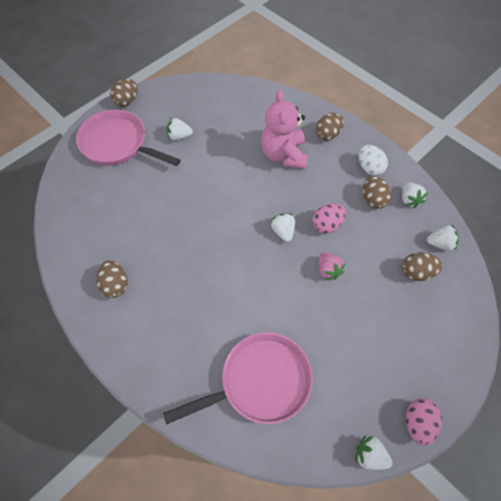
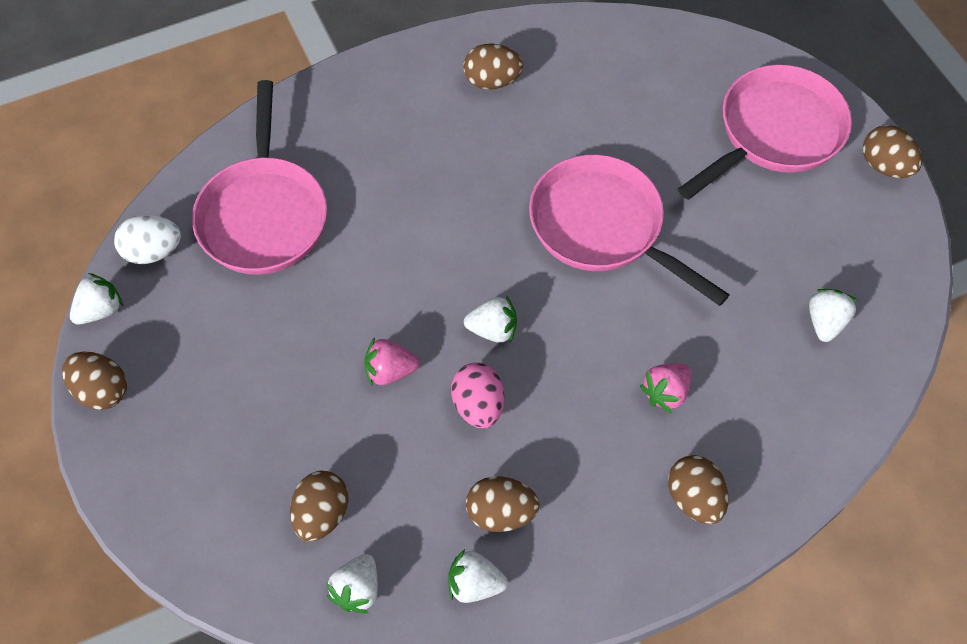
camera: 110 degrees right, 0 degrees up
(179, 136) = (767, 229): white strawberry -> white strawberry (825, 322)
(202, 201) = (602, 227): none -> pink pan
(284, 155) = (665, 393): pink teddy bear -> pink strawberry
(369, 168) = (579, 543): white egg -> white egg (153, 251)
(417, 423) = (102, 390): pink egg -> brown egg

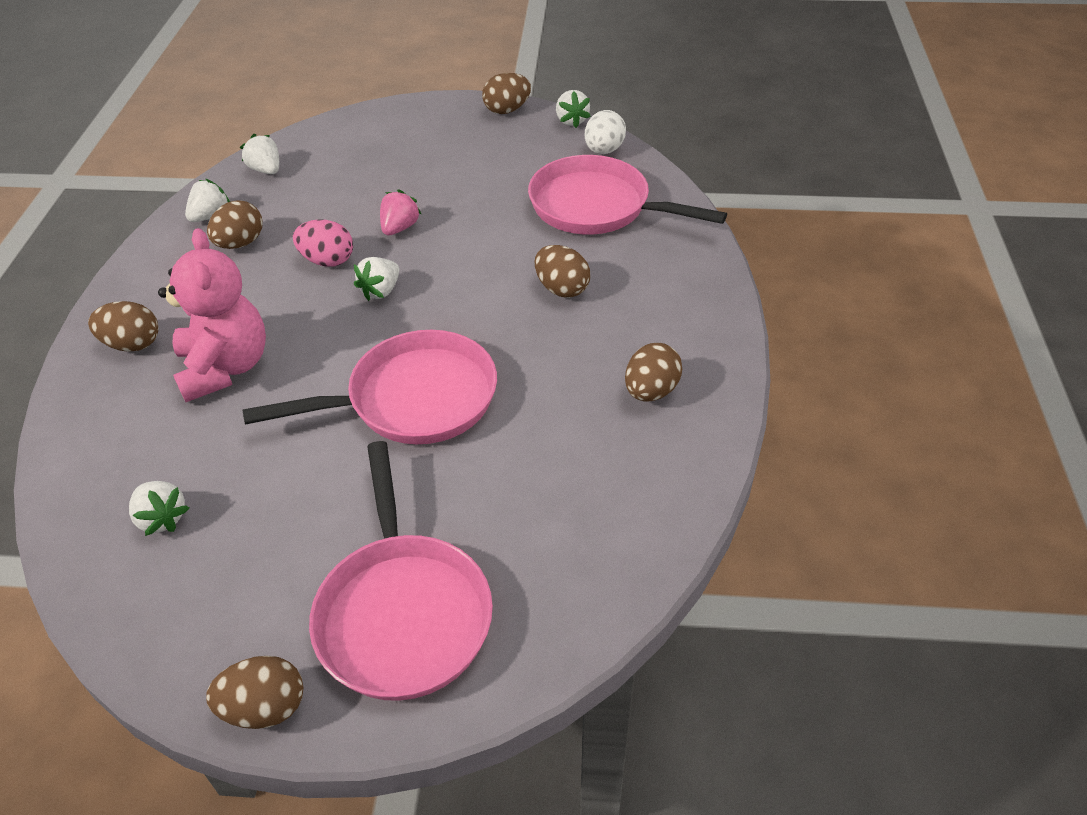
camera: 120 degrees right, 15 degrees down
(322, 514) = (329, 170): brown egg -> brown egg (562, 289)
(665, 393) = (225, 367): pink strawberry -> pink teddy bear

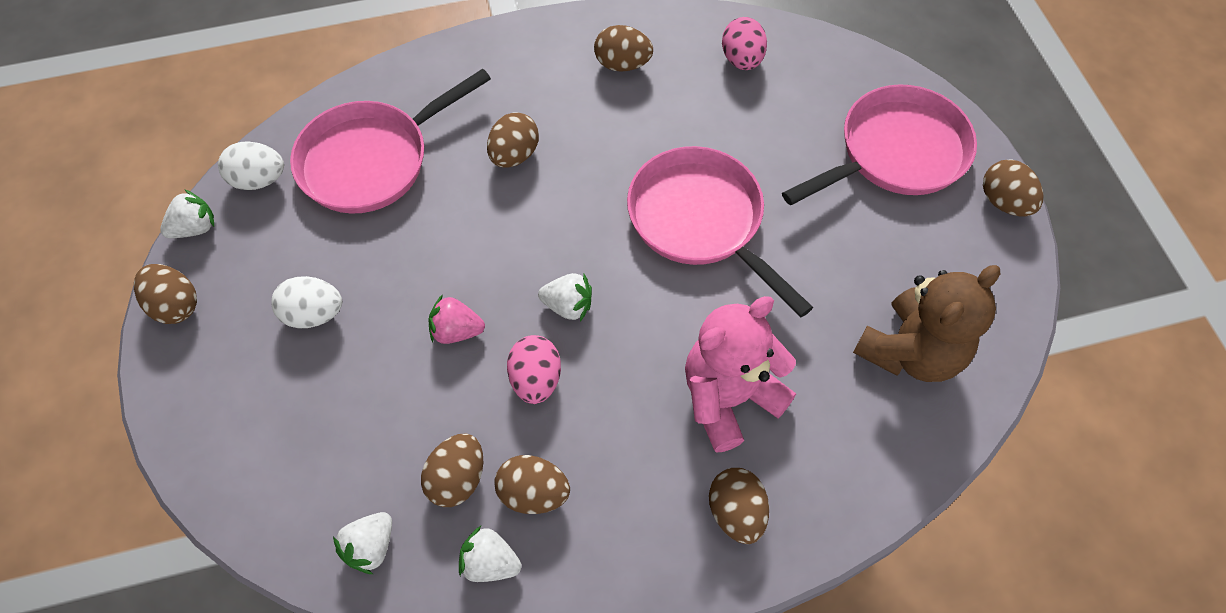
camera: 110 degrees left, 15 degrees up
(162, 518) = (911, 351): white strawberry -> brown teddy bear
(281, 211) = (457, 479): none -> brown egg
(461, 164) = (314, 314): none -> white egg
(597, 207) = (372, 160): pink pan -> pink pan turned 45 degrees clockwise
(618, 502) = (742, 60): none -> pink egg

